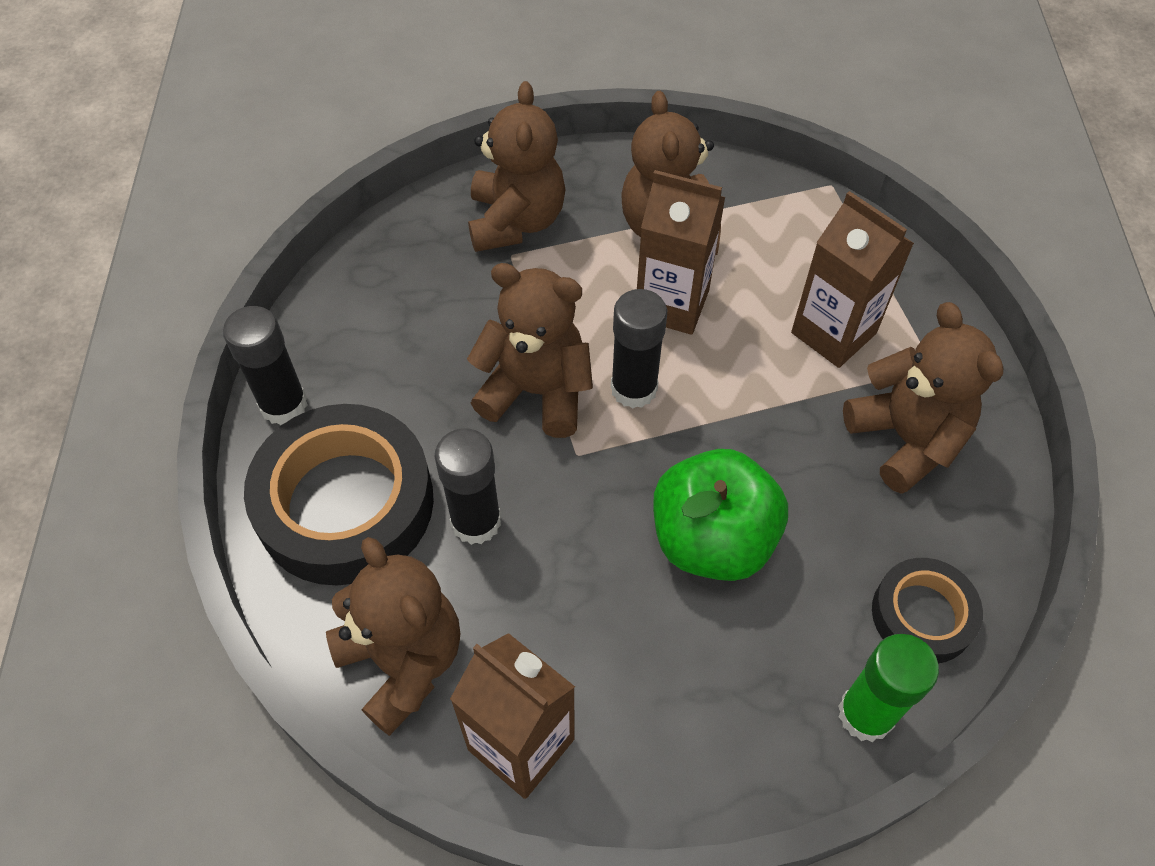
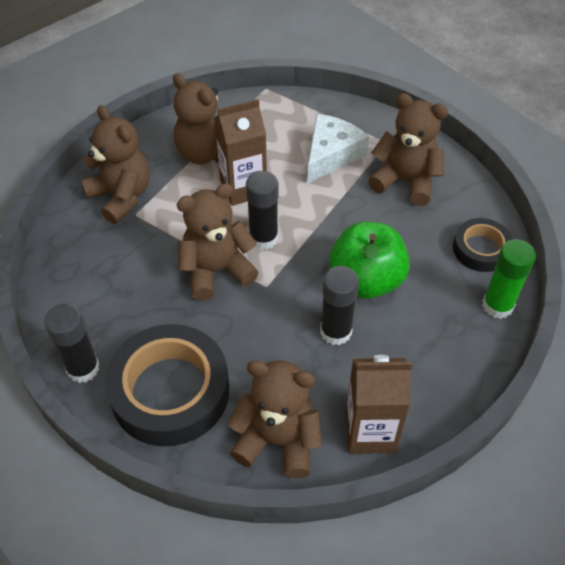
camera: 40 degrees left, 5 degrees down
(476, 521) = (247, 351): black glue stick -> black glue stick (335, 331)
(833, 333) = (331, 155): brown carton -> white cheese

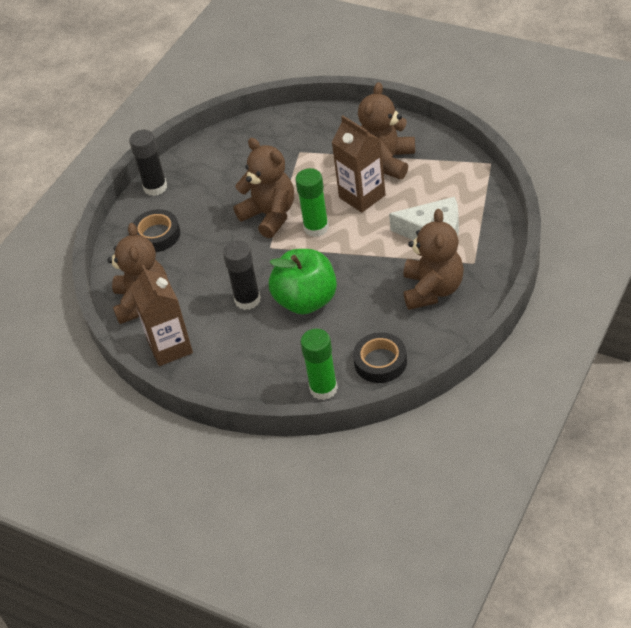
camera: 75 degrees right, 5 degrees down
(121, 196) = (312, 137): brown teddy bear -> none
(170, 391) = (157, 235): black tape -> black tape, size x0.54
(263, 238) = (316, 228): black glue stick -> green glue stick

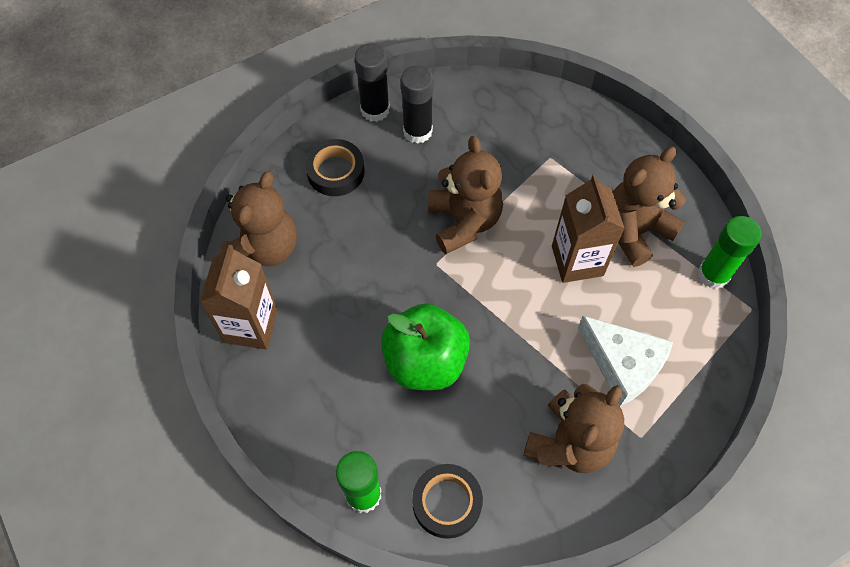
camera: 25 degrees right, 15 degrees up
(247, 300) = (367, 318): black glue stick -> black glue stick (417, 131)
(316, 228) = (500, 270): green glue stick -> green glue stick (713, 274)

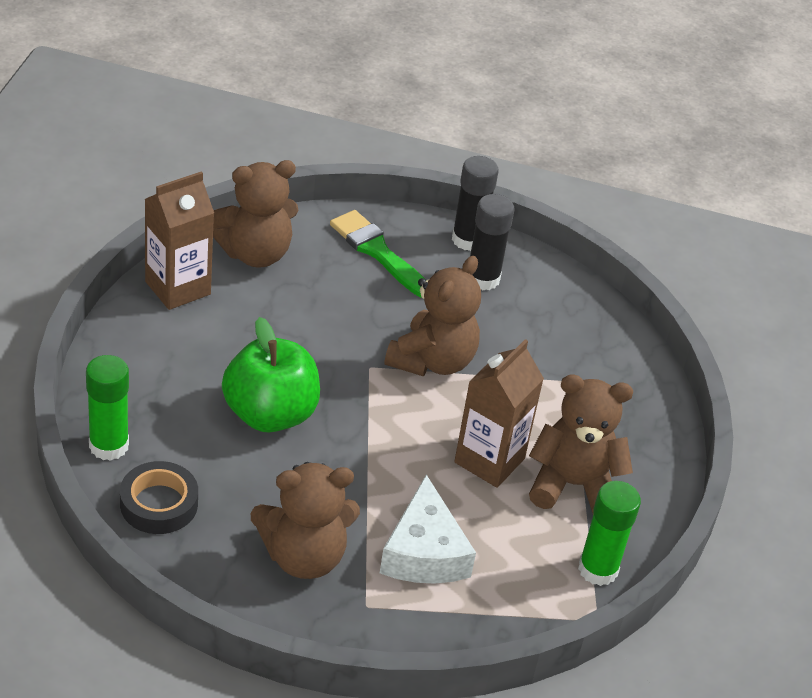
camera: 40 degrees right, 20 degrees down
(335, 171) = (377, 252): black tape -> green brush

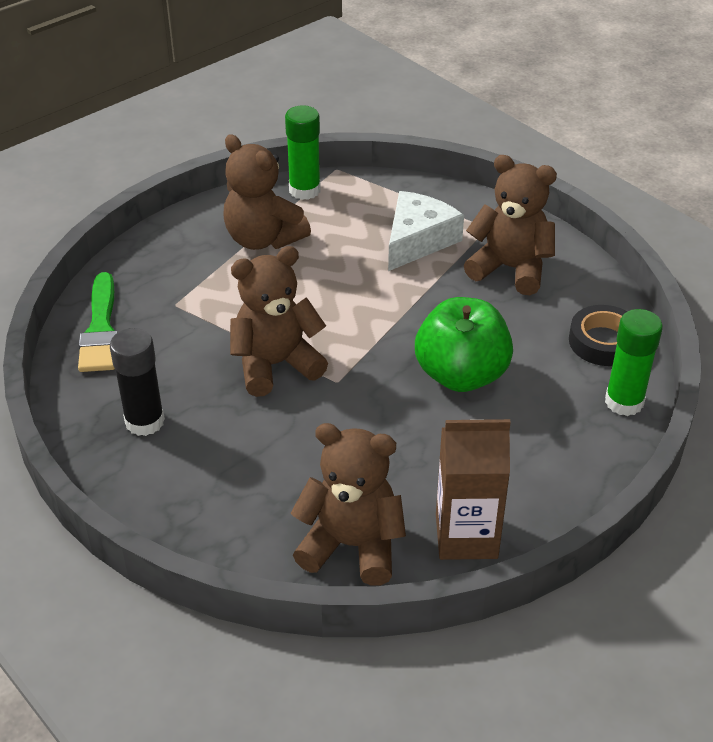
camera: 140 degrees left, 0 degrees up
(377, 252) = (219, 493): green brush -> green brush (100, 329)
(468, 240) = (111, 469): black glue stick -> none
(489, 460) = (308, 276): brown carton -> none

